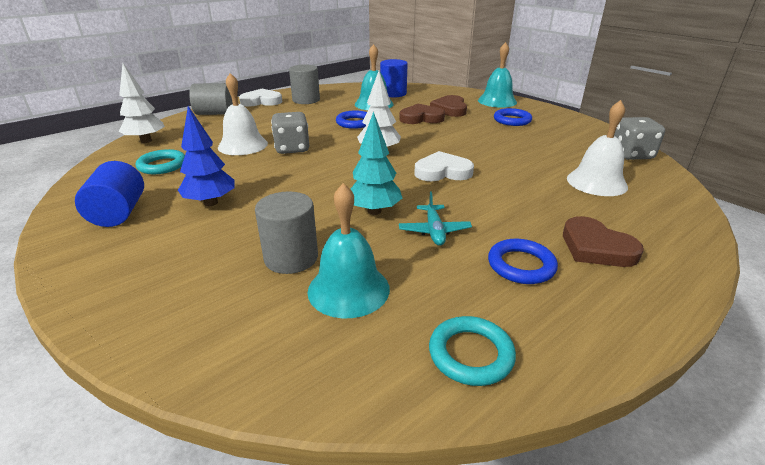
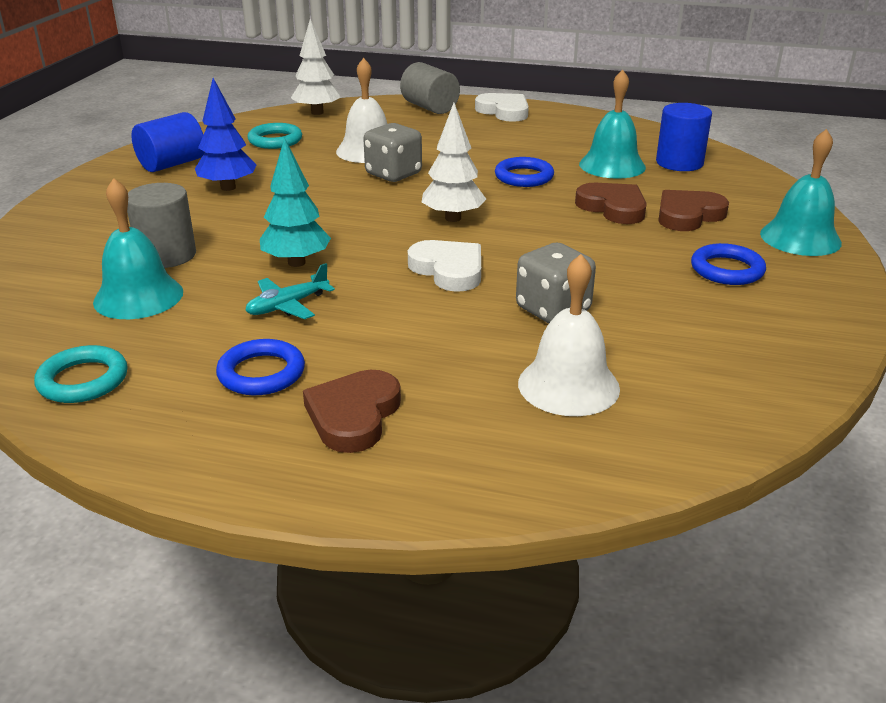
camera: 55 degrees right, 0 degrees up
(306, 100) = (551, 128): grey cylinder -> none
(631, 155) = (742, 401): grey dice -> grey dice (553, 310)

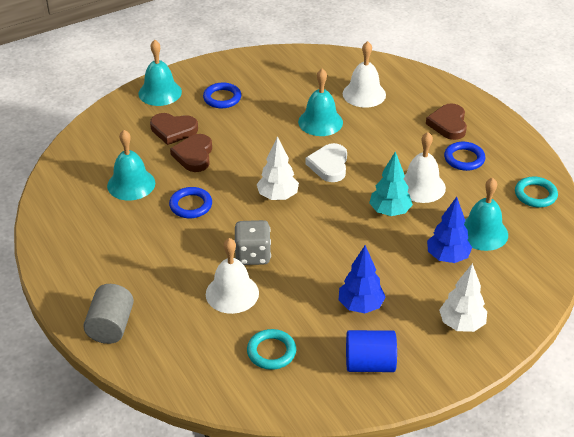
camera: 135 degrees left, 10 degrees up
(167, 255) = (447, 257): grey cylinder -> blue tree
(288, 306) = (421, 186): turquoise plane -> white bell
(317, 112) = (193, 379): white tree -> white tree (461, 324)
(353, 415) = (448, 124): brown heart -> brown heart turned 120 degrees clockwise
(504, 111) = (76, 283): white heart -> none
(553, 310) = (320, 122): grey dice -> turquoise bell
(679, 163) = (96, 163): blue cylinder -> none

